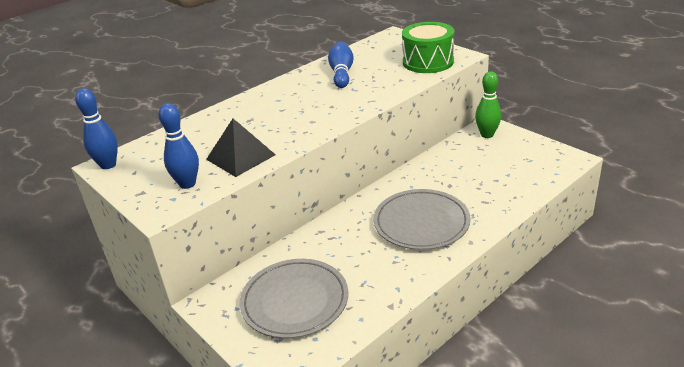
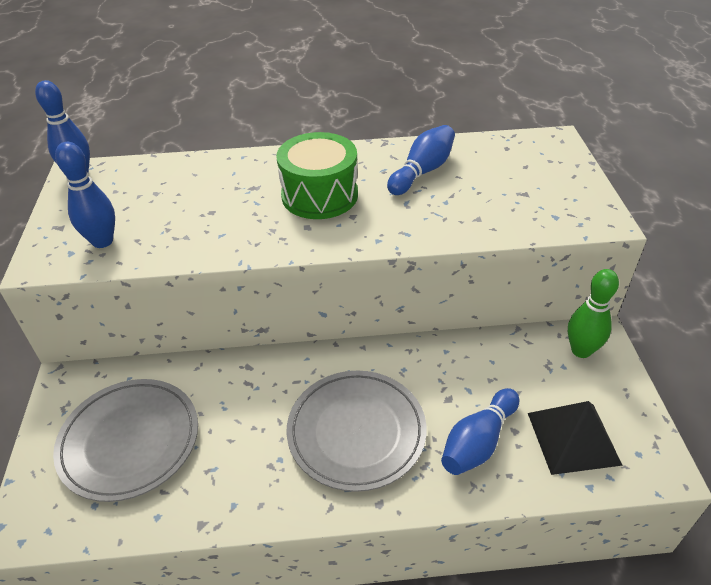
camera: 35 degrees right, 10 degrees up
(241, 157) = (185, 235): black pyramid -> black pyramid (573, 438)
(428, 62) = (546, 208): green drum -> green drum (319, 195)
(485, 193) = (478, 442): none -> blue bowling pin

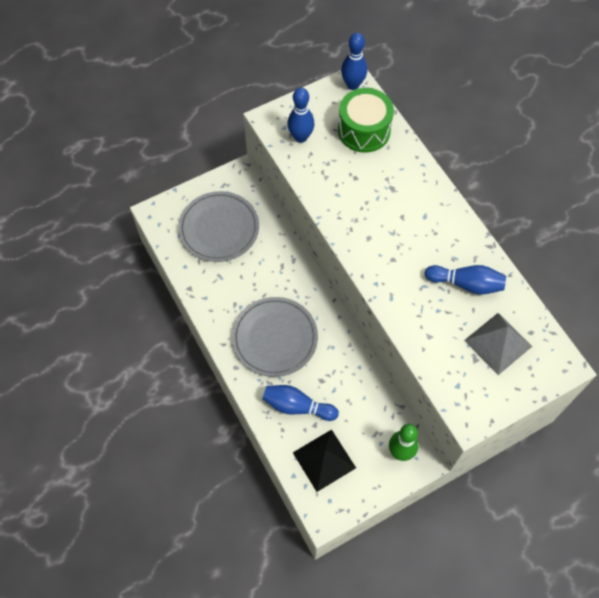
camera: 65 degrees right, 20 degrees up
(319, 195) = (404, 231): green drum -> green drum (364, 130)
(510, 172) = (498, 343): none -> grey pyramid

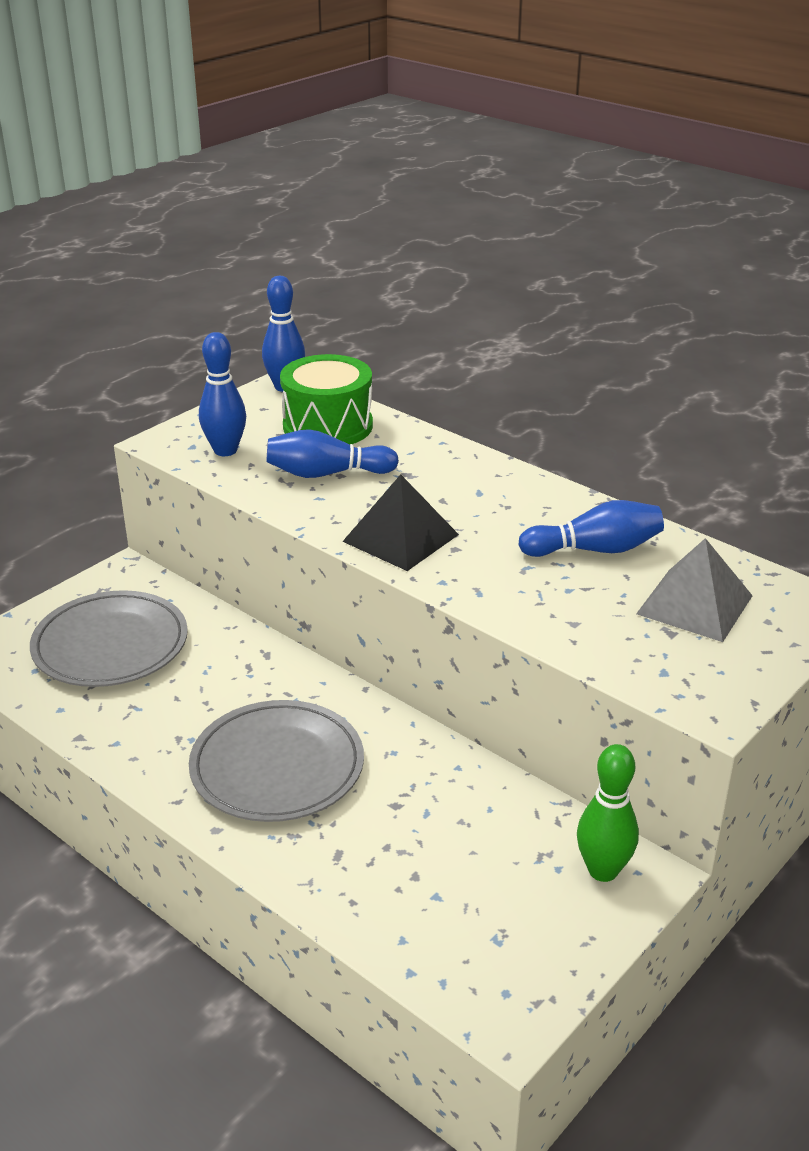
camera: 20 degrees left, 30 degrees down
(297, 406) = (366, 856): blue bowling pin -> blue bowling pin (327, 474)
(324, 460) = (461, 927): black pyramid -> black pyramid (400, 538)

